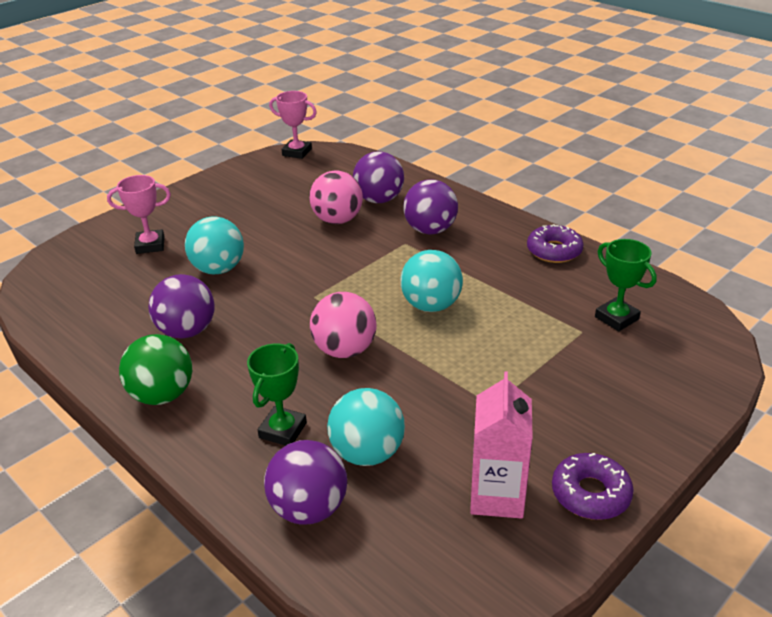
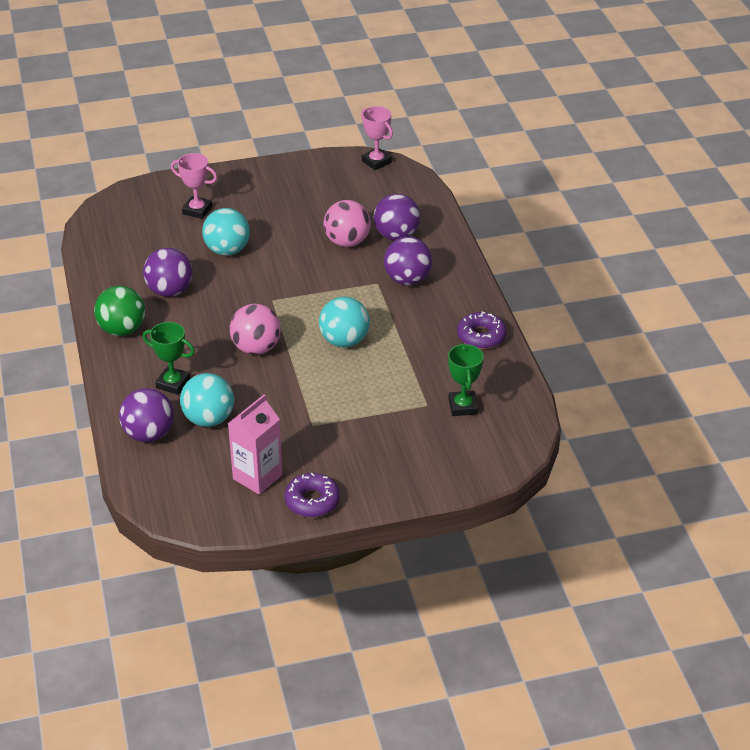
camera: 30 degrees right, 5 degrees up
(283, 430) = (173, 383): green trophy -> green trophy turned 60 degrees clockwise

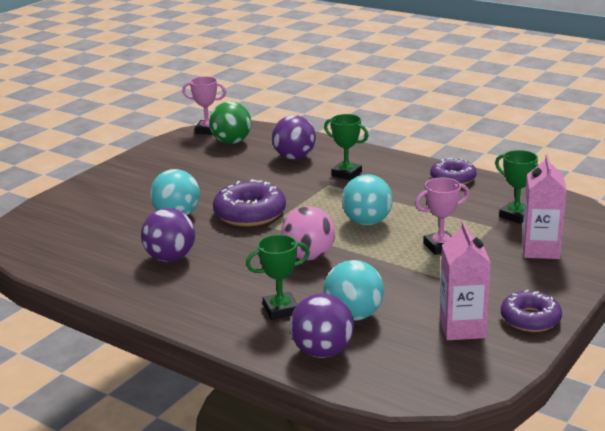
camera: 40 degrees left, 15 degrees down
(122, 330) = (170, 299): green ball -> green ball (231, 142)
(197, 210) = (108, 205): pink trophy -> pink trophy (440, 246)
(277, 279) = (250, 213): none -> purple donut
(347, 242) = (265, 174): pink ball -> none
(407, 279) = (346, 174): purple ball -> green trophy
(423, 450) = (540, 250): none -> pink carton

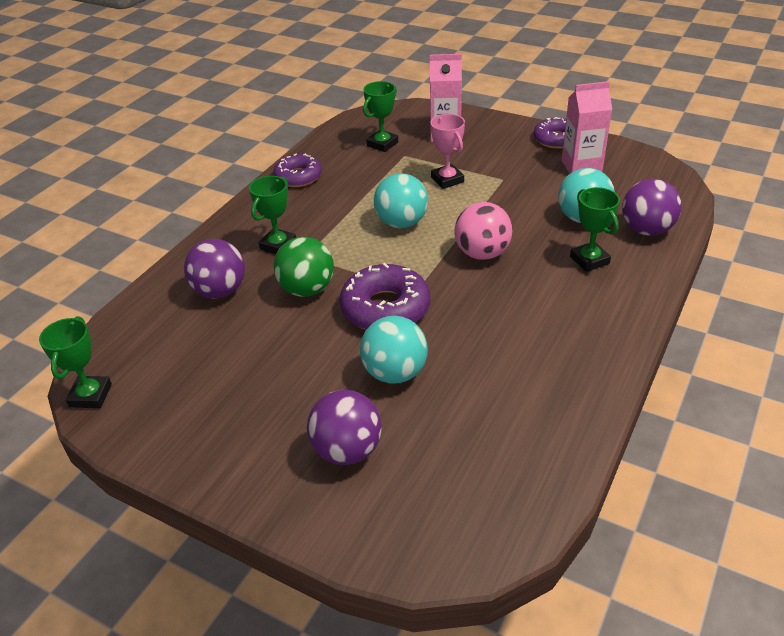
camera: 95 degrees left, 15 degrees up
(170, 258) = (507, 357): purple ball -> purple ball (347, 450)
(207, 130) = (90, 395): pink trophy -> green trophy
(231, 142) = (149, 359): green ball -> green ball (307, 289)

